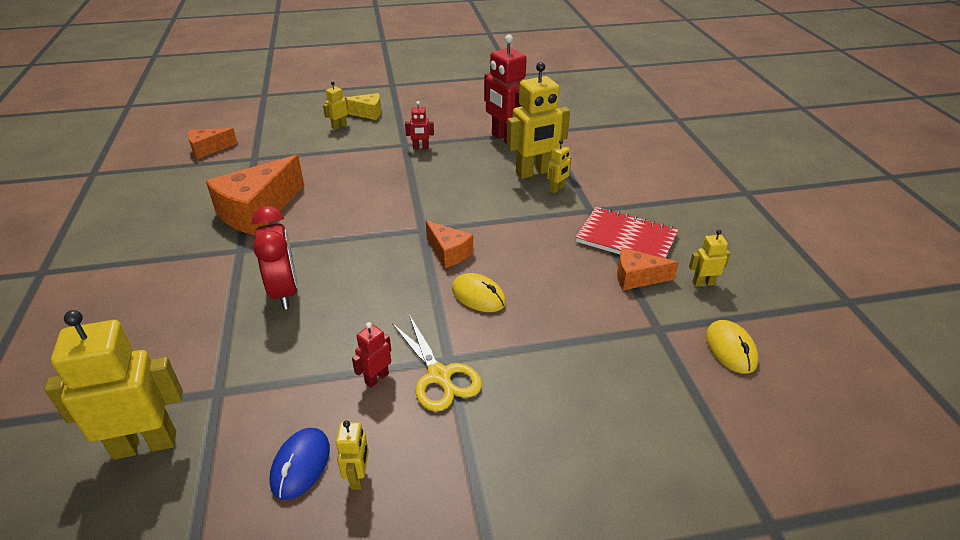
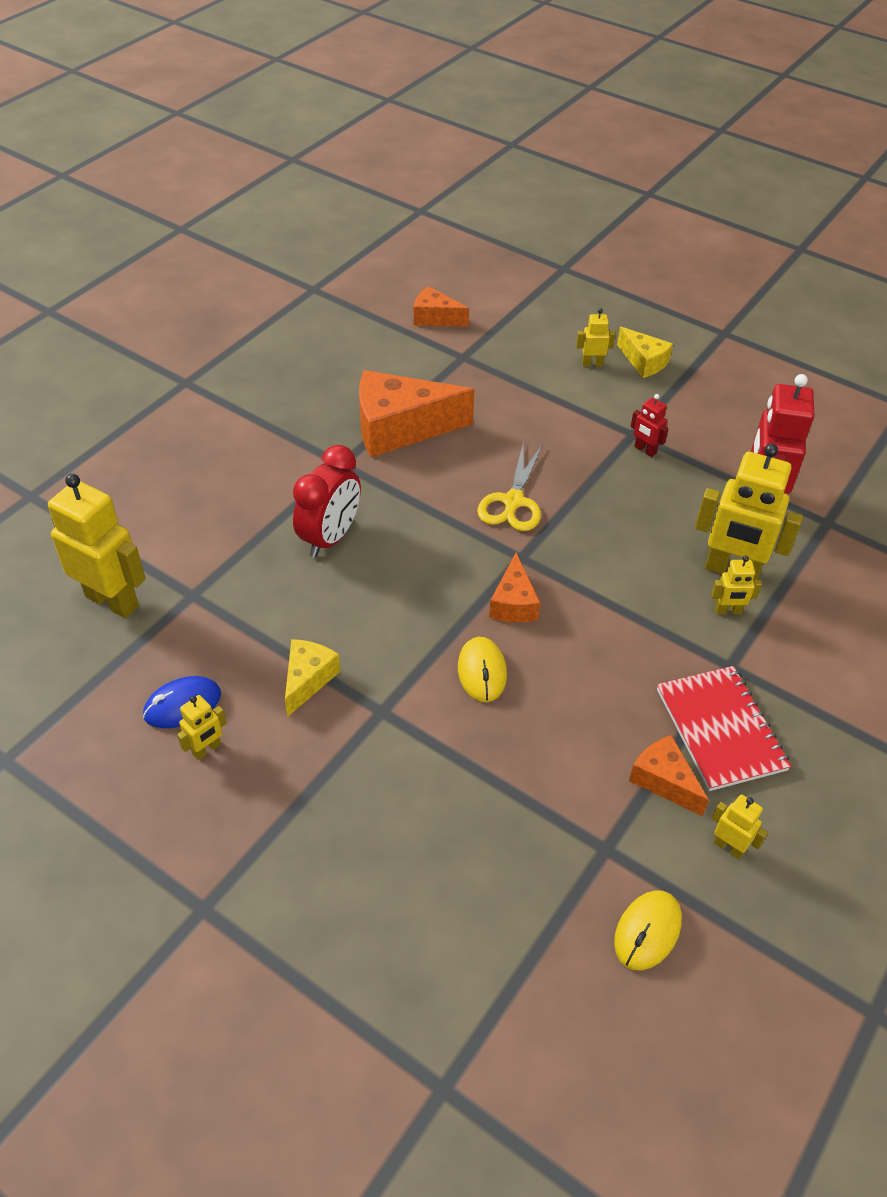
camera: 45 degrees right, 10 degrees up
(376, 378) = (308, 680): red robot -> yellow cheese
(439, 376) = (355, 720): yellow scissors -> yellow scissors (513, 502)

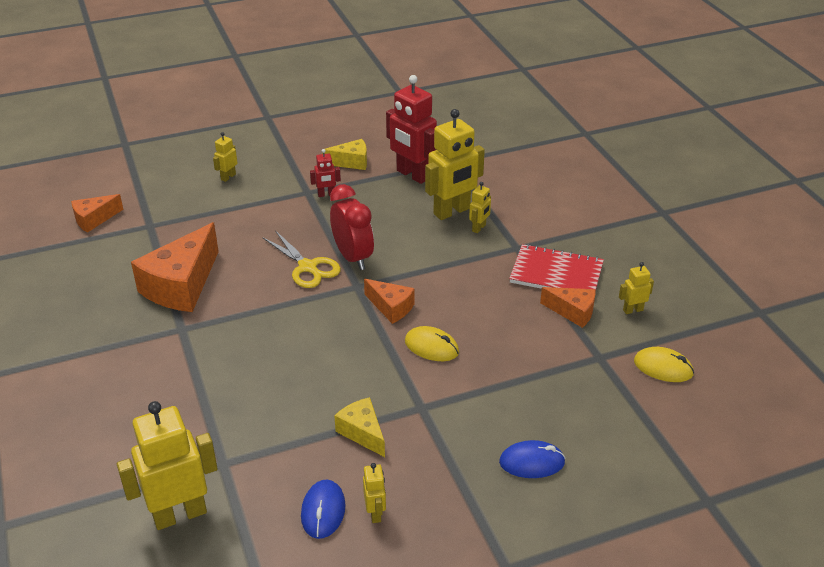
camera: 55 degrees left, 10 degrees down
(330, 538) = (246, 366): red clock -> red clock (353, 257)
(374, 858) = (532, 462): none -> blue mouse
(643, 362) = (252, 157): yellow cheese -> yellow cheese (351, 162)
(647, 931) = (663, 367): yellow mouse -> yellow mouse turned 45 degrees counterclockwise
(664, 781) = (573, 312): orange cheese -> orange cheese turned 150 degrees counterclockwise

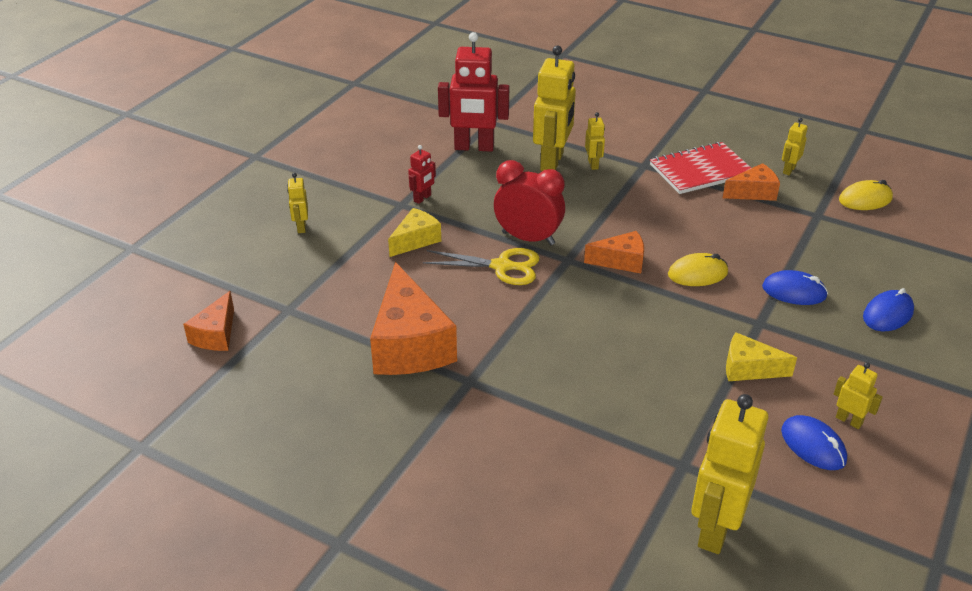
camera: 40 degrees left, 0 degrees up
(351, 162) = (402, 161): yellow cheese -> yellow cheese (416, 240)
(483, 401) = (794, 292): none -> blue mouse

